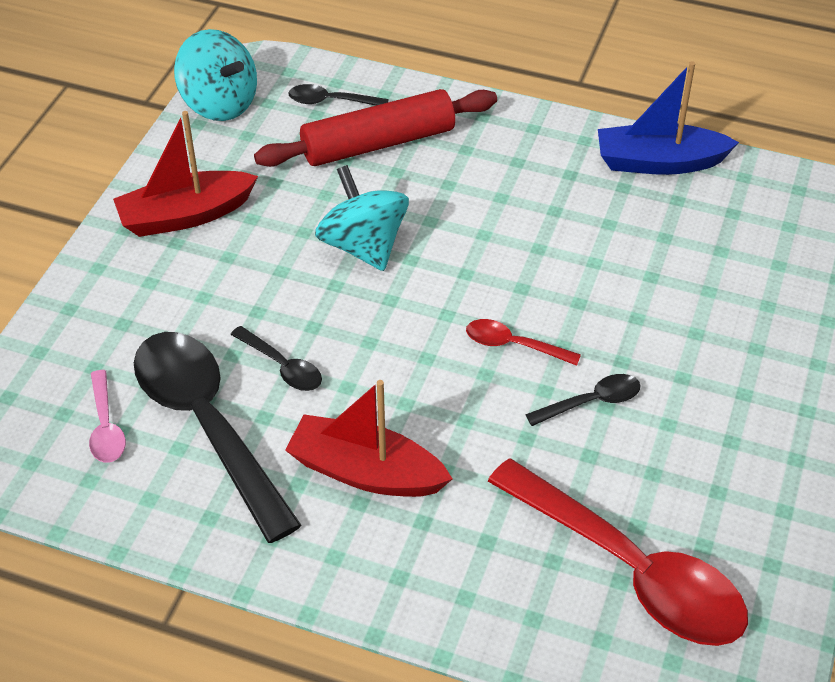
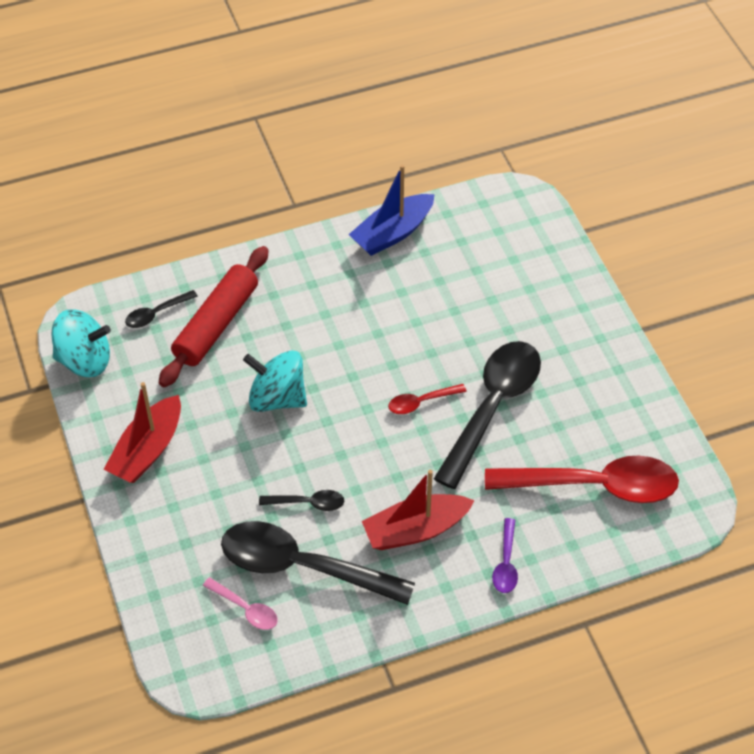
camera: 40 degrees left, 5 degrees up
(430, 581) = (506, 563): none -> purple spoon
(591, 402) = (492, 407): black spoon -> black spoon, size x2.26

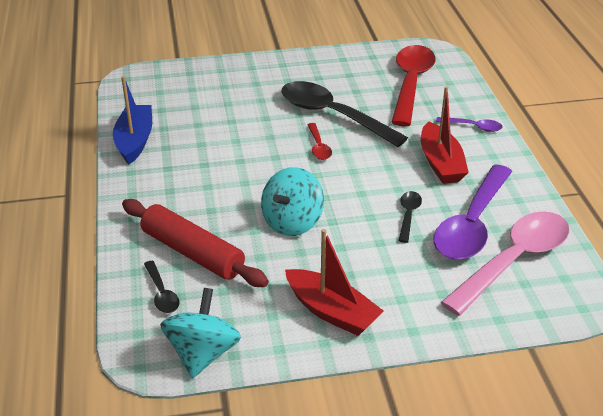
camera: 80 degrees left, 15 degrees down
(245, 609) = (513, 261): pink spoon -> pink spoon, size x2.26
(303, 567) = (472, 224): black spoon -> purple spoon
(392, 233) = (135, 141): blue boat -> blue boat turned 150 degrees counterclockwise

